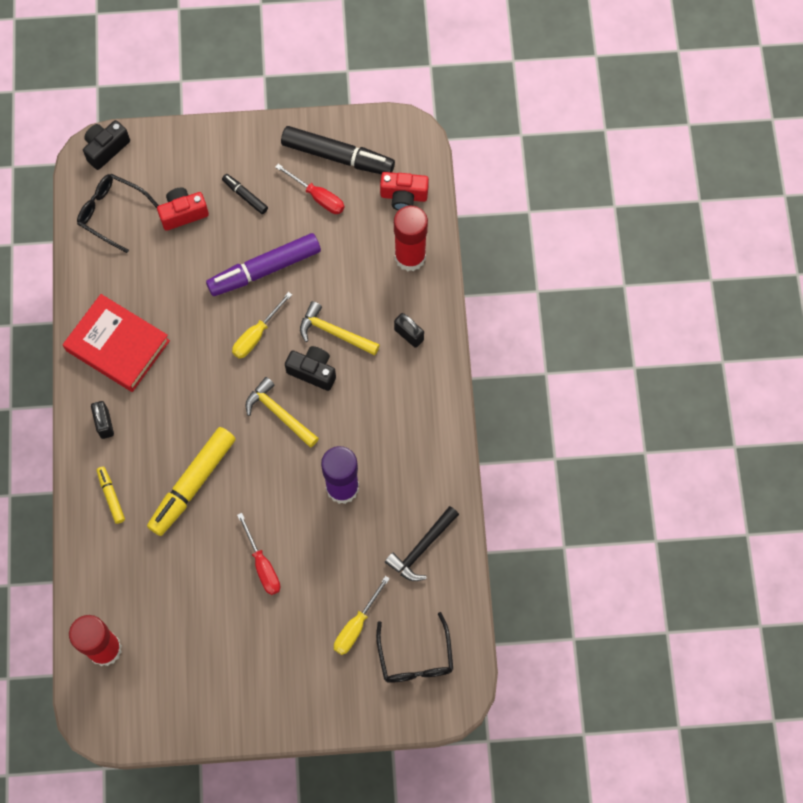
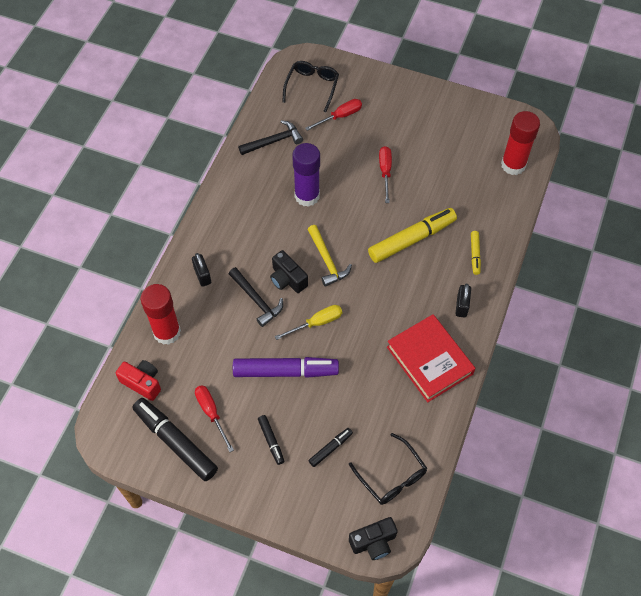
camera: 155 degrees left, 10 degrees down
(183, 213) = (330, 448): red camera -> black marker
(334, 332) = (257, 300): yellow hammer -> black hammer
(356, 625) = (340, 116): yellow screwdriver -> red screwdriver

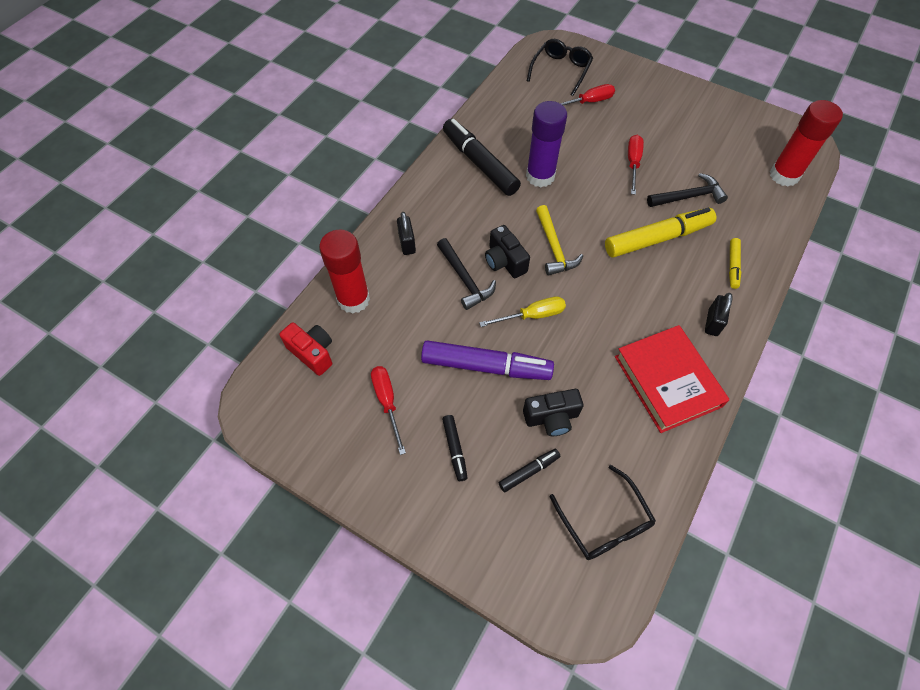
camera: 10 degrees right, 0 degrees up
(175, 442) = (337, 430): black marker -> black marker (480, 163)
(274, 141) = (511, 117): black hammer -> black hammer (688, 196)
(373, 542) = (570, 610): black camera -> black camera (551, 418)

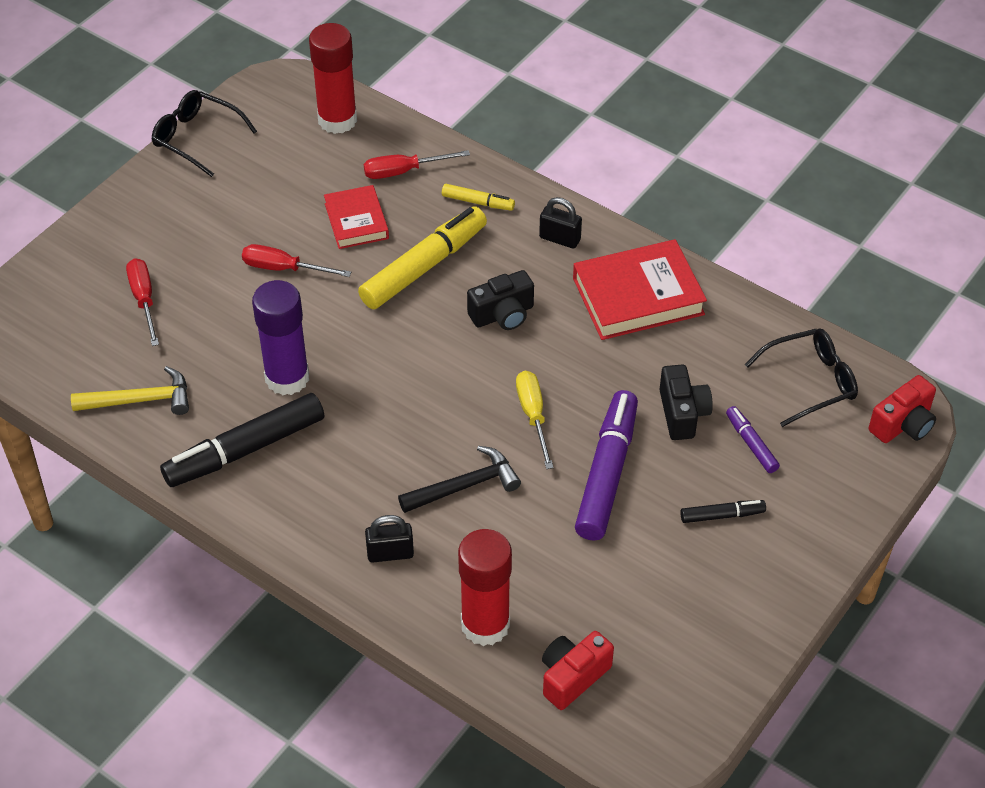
camera: 85 degrees left, 10 degrees down
(387, 402) = (655, 586): red screwdriver -> red screwdriver (403, 171)
(504, 261) = (439, 437): black camera -> black camera (503, 314)
(528, 471) = (751, 444): black marker -> purple marker
(554, 247) = (423, 378): yellow hammer -> yellow hammer (140, 400)
(561, 70) = (61, 323): black glasses -> black glasses (197, 138)
(571, 608) = (903, 424): none -> red camera
(657, 238) = (423, 267): yellow marker -> yellow marker turned 60 degrees clockwise
(688, 196) = (356, 221): black hammer -> red book

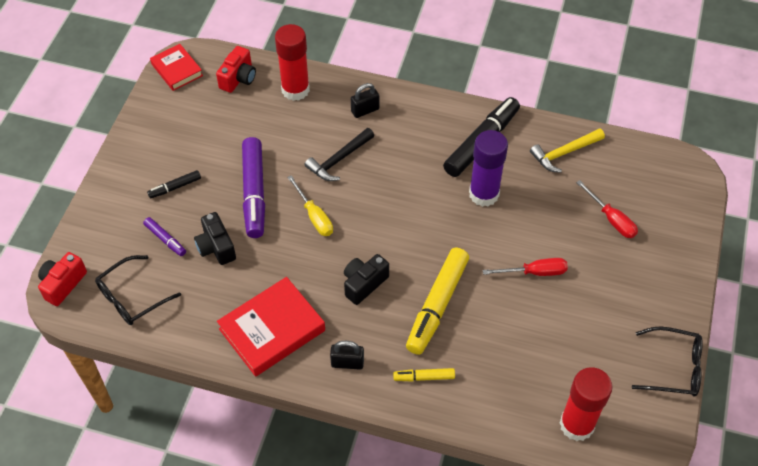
camera: 160 degrees right, 5 degrees up
(356, 221) = (506, 329): red book -> red book (177, 70)
(403, 171) = (496, 389): red screwdriver -> none

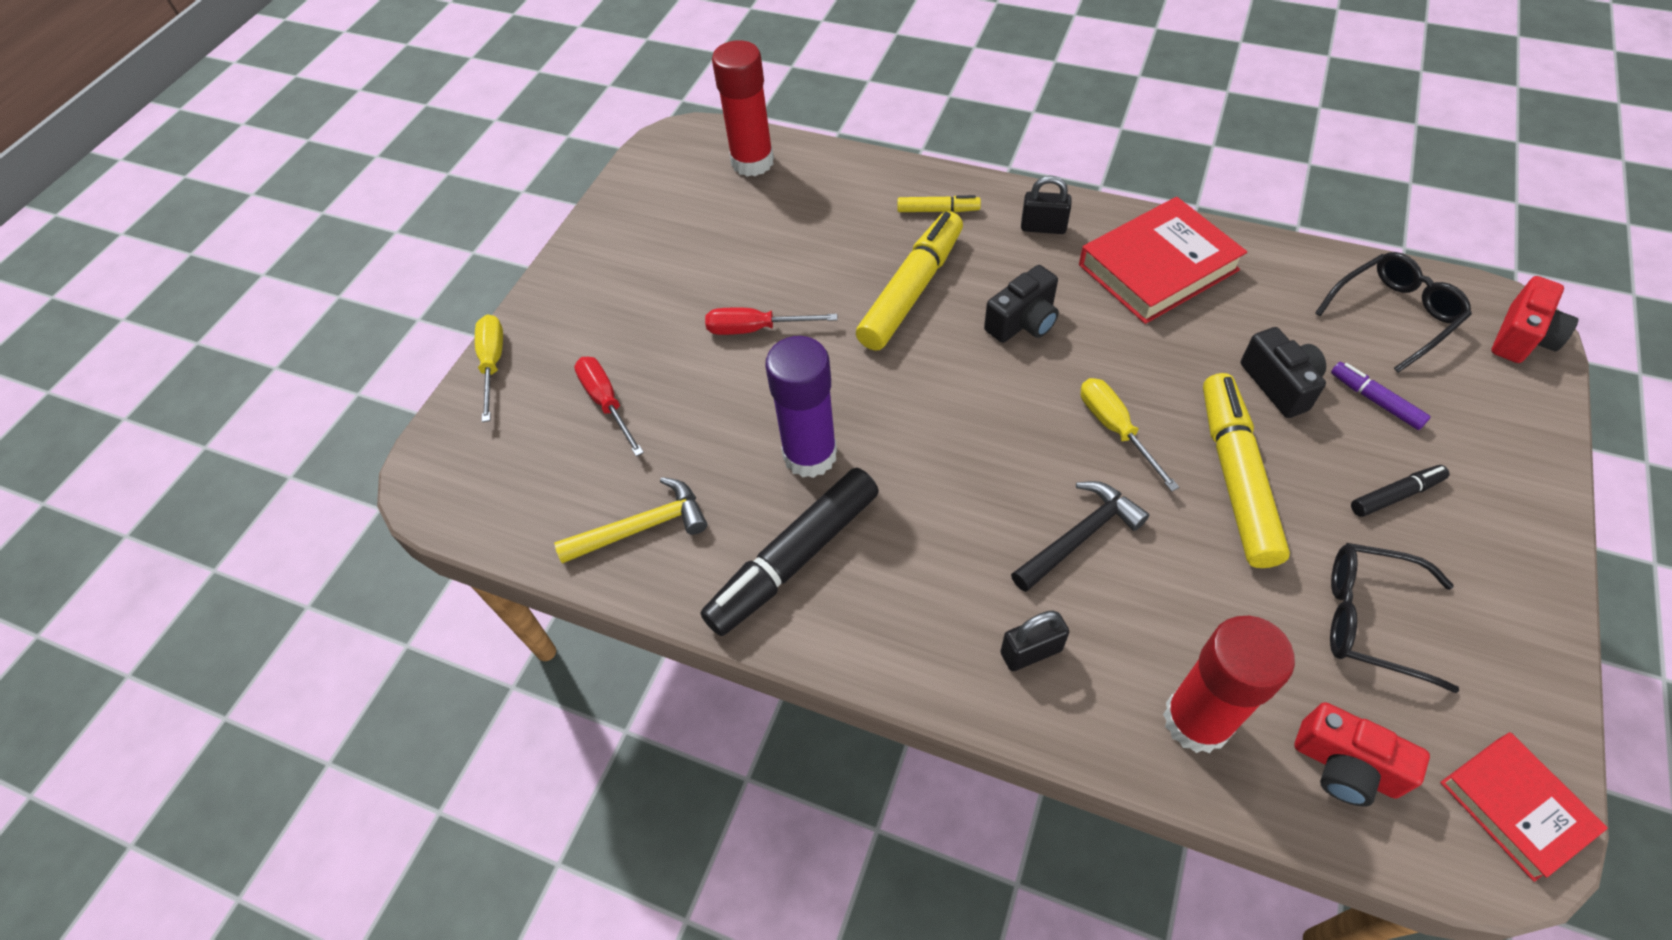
camera: 170 degrees left, 0 degrees up
(238, 78) = (1345, 766): red camera -> red camera turned 90 degrees counterclockwise
(254, 192) = (1235, 478): purple marker -> yellow marker
(673, 367) = (607, 213): black glasses -> black glasses (1371, 619)
(694, 241) = (493, 364): none -> yellow screwdriver

